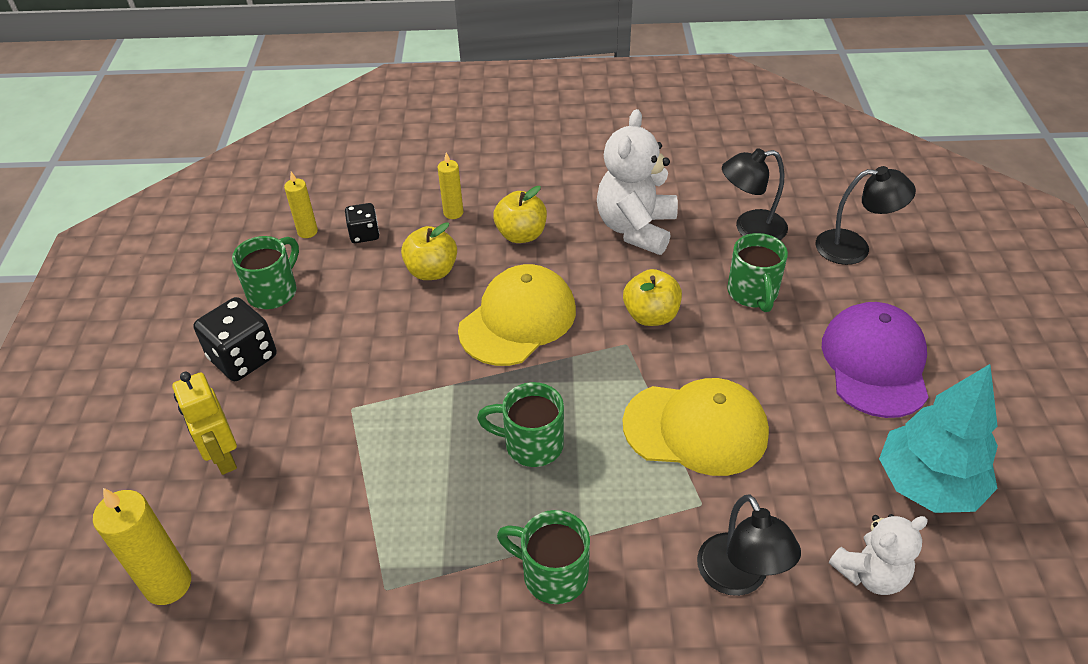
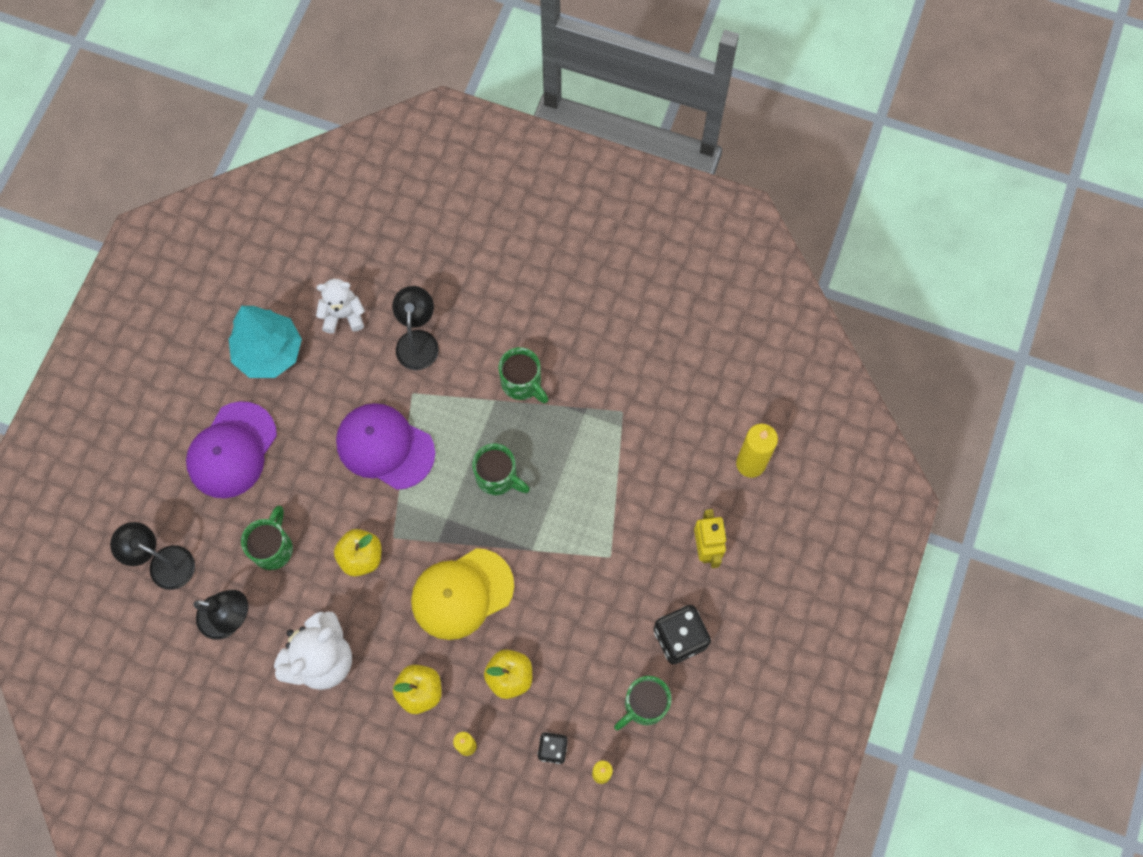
camera: 160 degrees left, 25 degrees up
(696, 428) = (385, 447): yellow cap -> purple cap

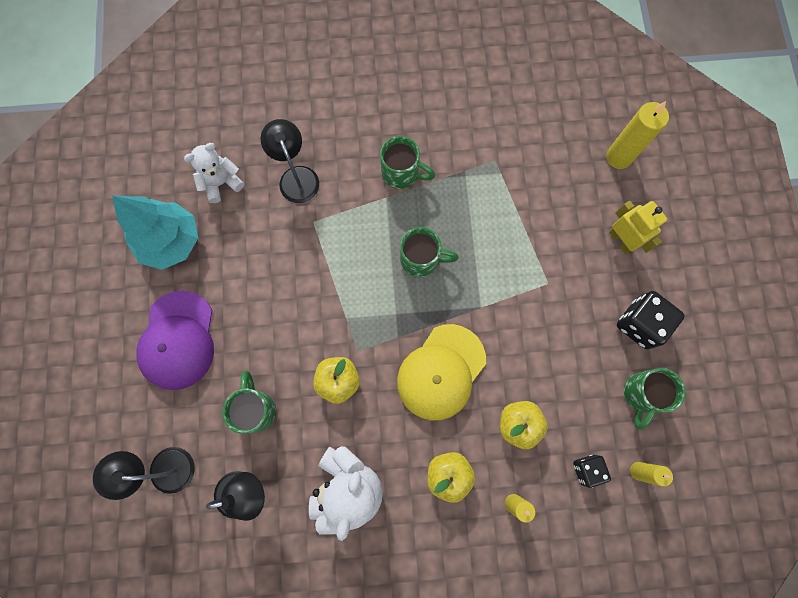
camera: 25 degrees left, 5 degrees up
(385, 447) = (312, 277): purple cap -> none

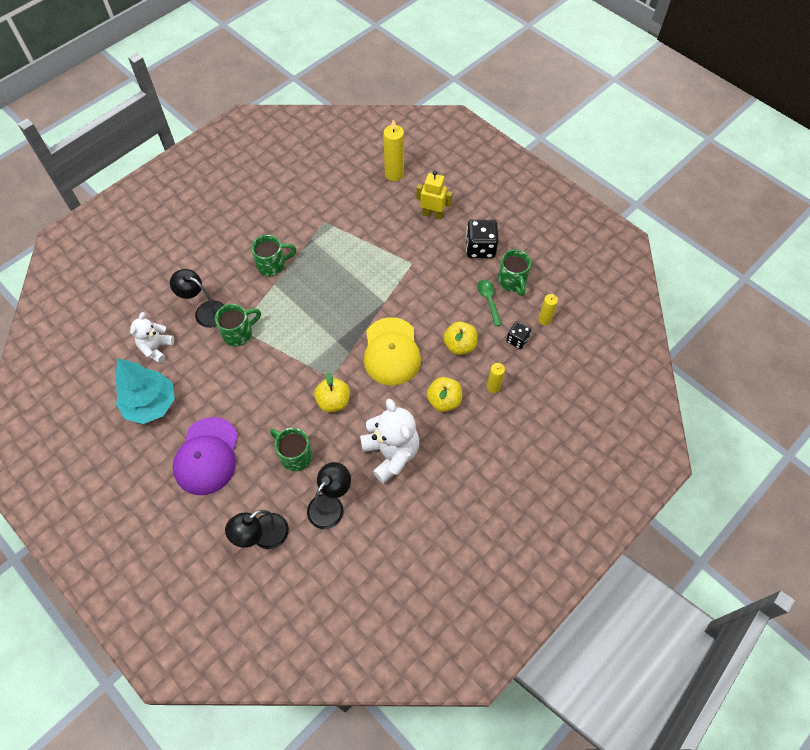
camera: 40 degrees left, 15 degrees down
(178, 340) = (207, 456): purple cap -> purple cap turned 45 degrees clockwise
(421, 259) = (326, 302): green mug -> green mug (239, 333)
(595, 396) = (489, 300): none -> green spoon

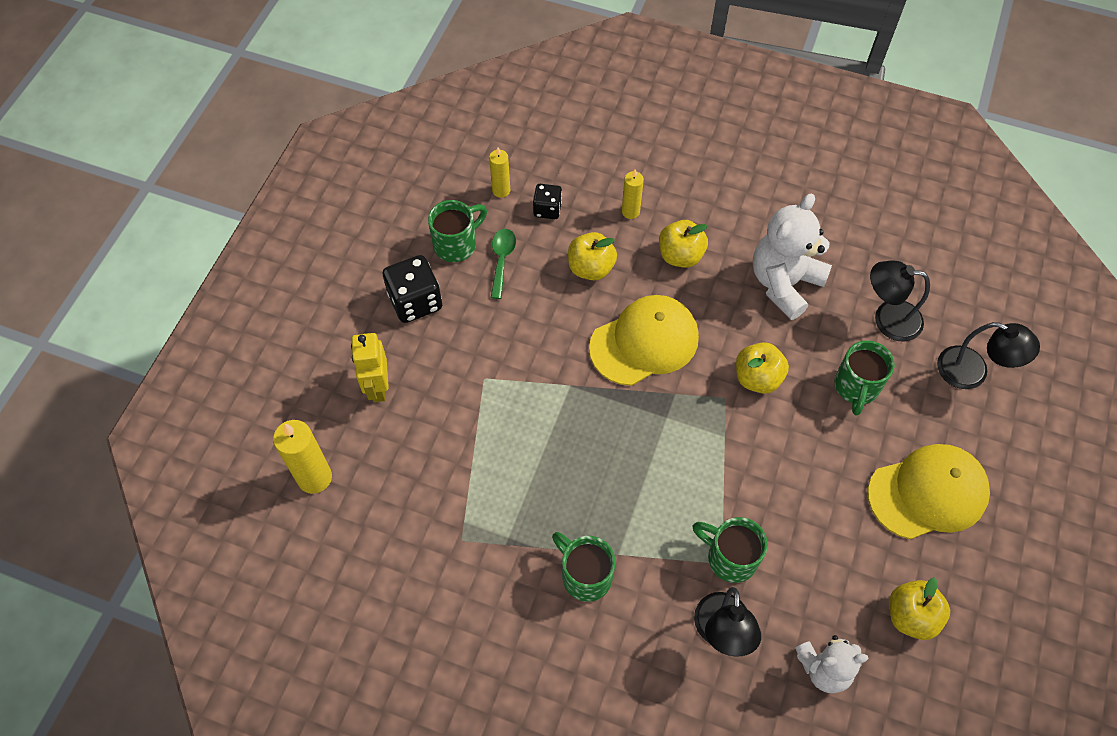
camera: 115 degrees left, 0 degrees up
(151, 404) = (911, 616): turquoise tree -> yellow apple
(207, 456) = (928, 493): purple cap -> yellow cap
(489, 300) = (502, 260): green spoon -> green spoon turned 135 degrees clockwise

